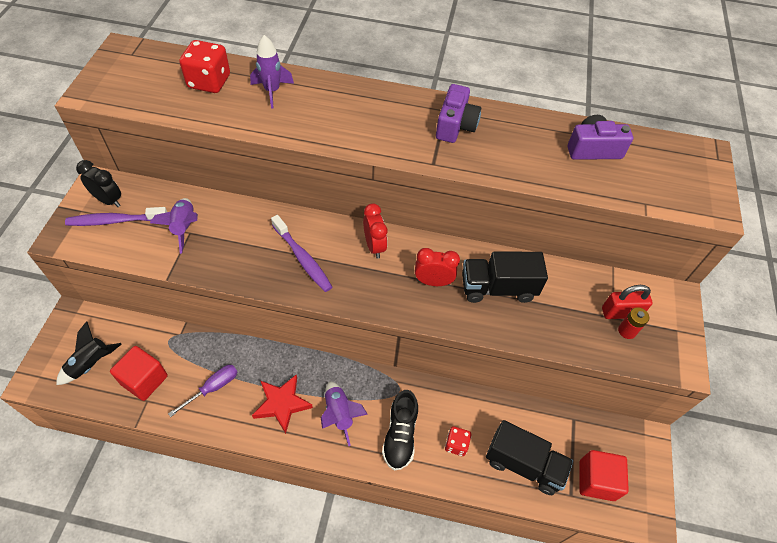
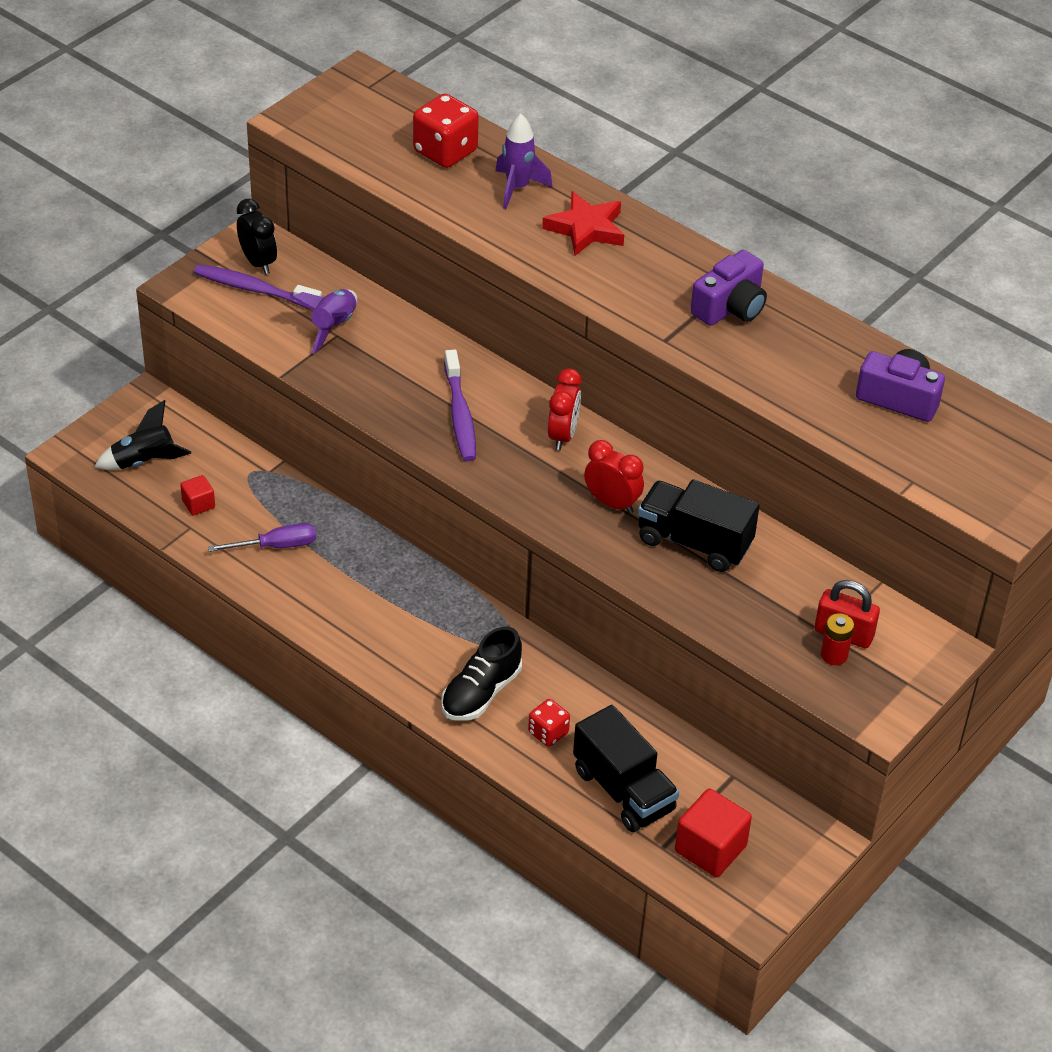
camera: 30 degrees right, 10 degrees down
(144, 380) = (198, 504): red cube -> red cube, size x0.54
(282, 404) = (352, 598): red star -> red star (586, 229)
(339, 414) = (418, 638): purple rocket -> none

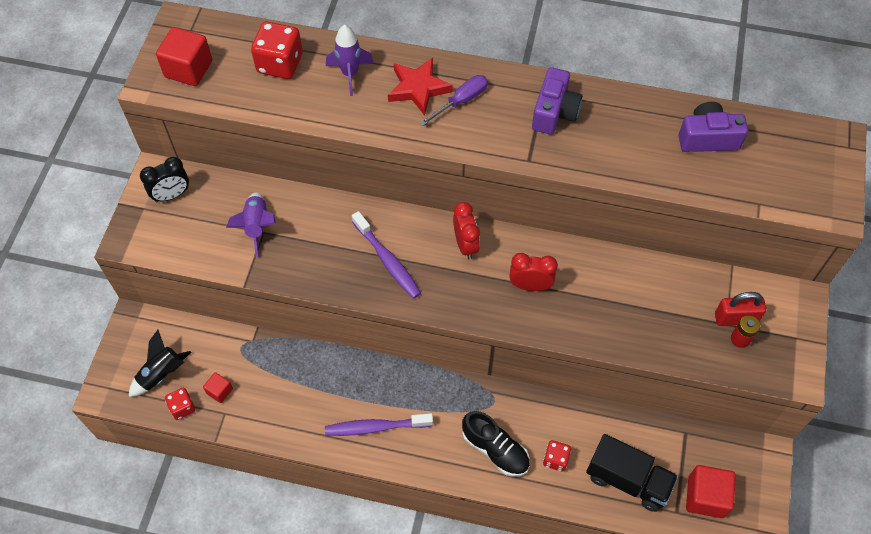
camera: 25 degrees left, 15 degrees up
(146, 502) = (182, 407): none -> red dice
(254, 289) = (182, 219): purple toothbrush -> purple toothbrush (375, 427)
(258, 262) = (172, 195): black clock -> black clock turned 120 degrees clockwise
(276, 546) = (293, 399): purple screwdriver -> purple screwdriver (461, 101)
(341, 121) = (188, 69): none -> red cube
(481, 692) = (495, 449): black shoe -> black shoe turned 60 degrees counterclockwise
(694, 542) = (601, 292): black truck -> none

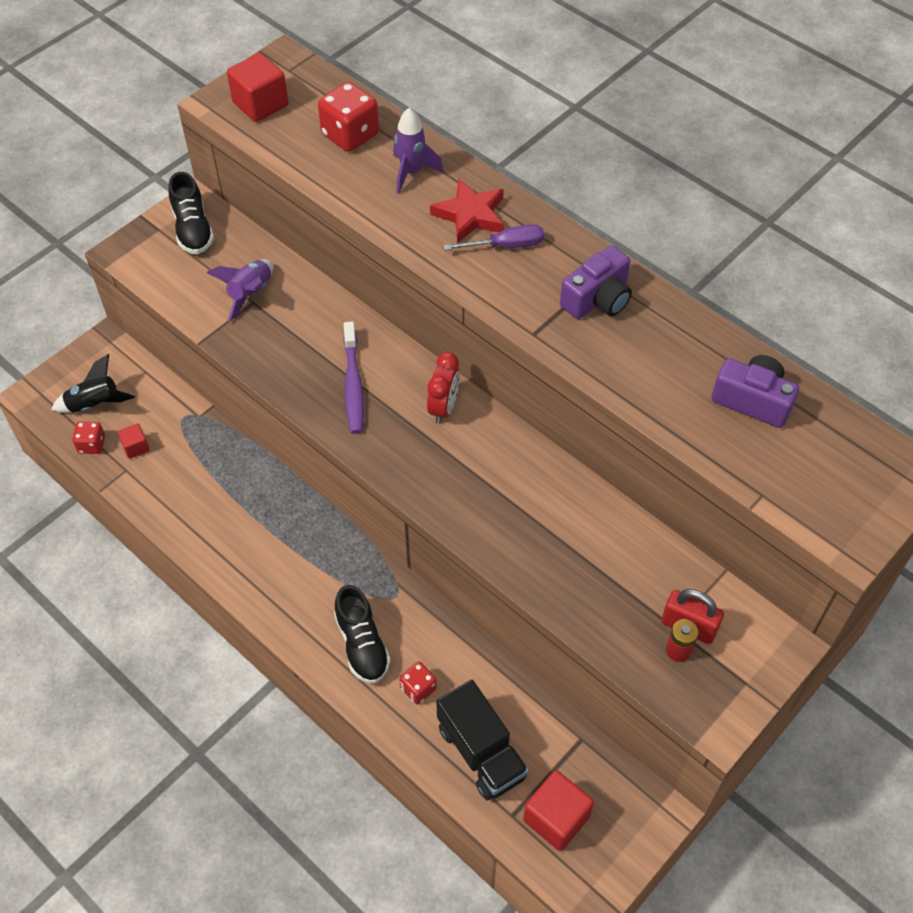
camera: 30 degrees right, 5 degrees down
(172, 195) = (193, 229): black clock -> black shoe
(375, 427) = (258, 558): purple toothbrush -> none
(530, 285) = (482, 480): red clock -> none

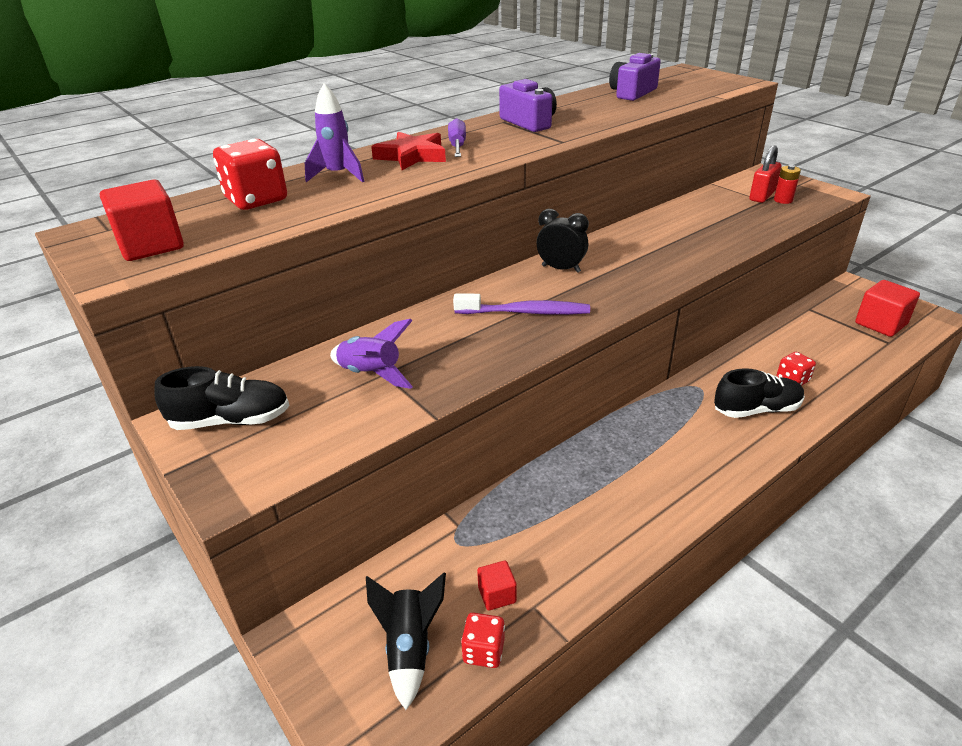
camera: 80 degrees left, 20 degrees down
(443, 408) = (561, 269): red clock -> black clock
(481, 752) = (840, 352): black truck -> none

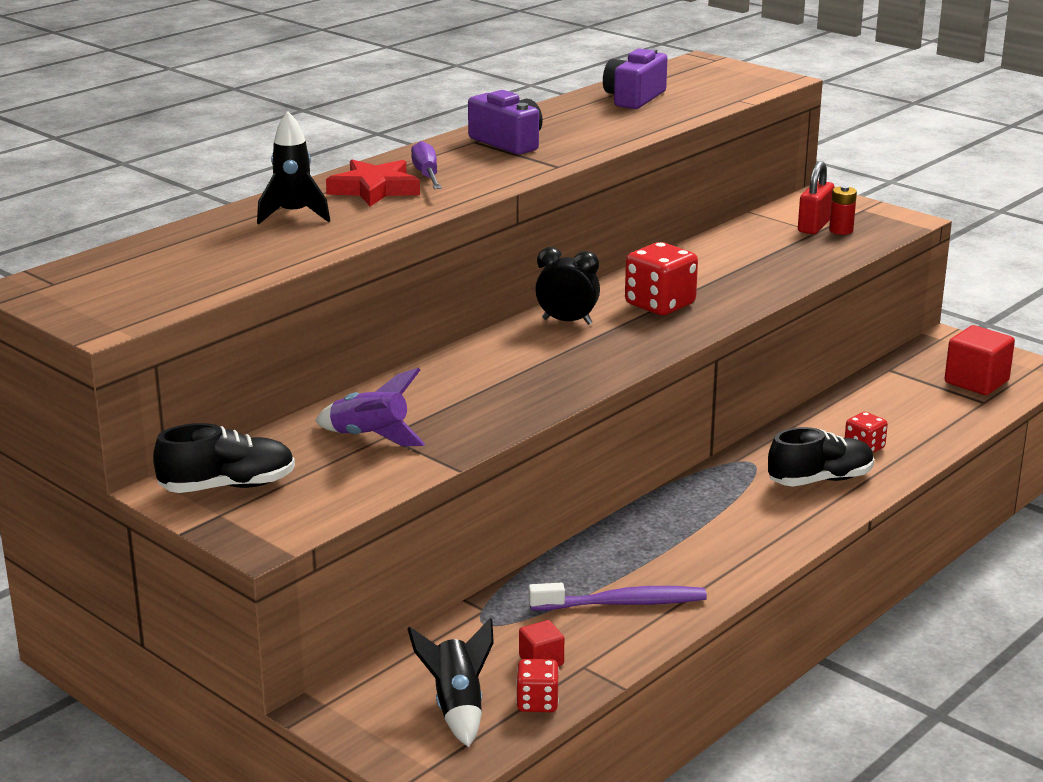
camera: 10 degrees left, 10 degrees down
(151, 246) = (122, 298): red cube -> none
(256, 200) = (210, 246): red dice -> red dice (660, 304)
(338, 175) = (294, 215): purple rocket -> black rocket
(525, 312) = (534, 369): purple toothbrush -> purple toothbrush (623, 603)

